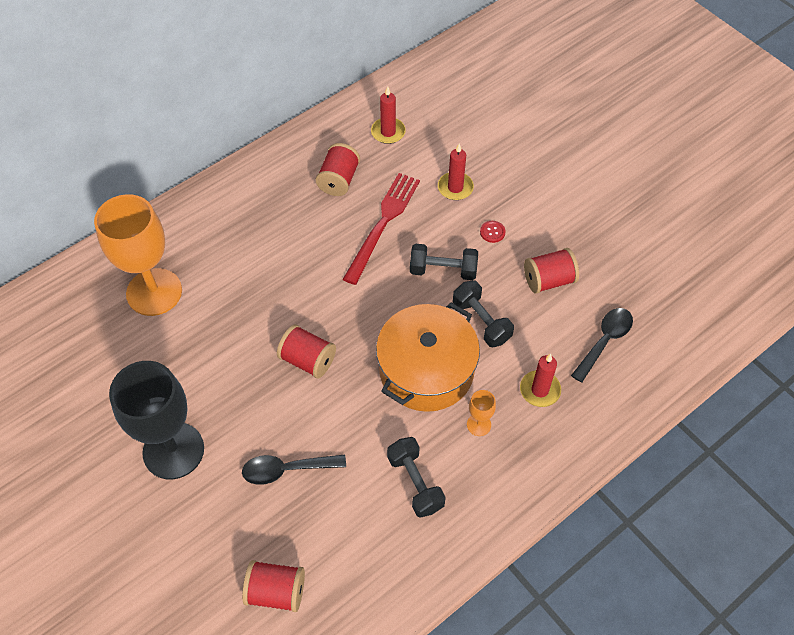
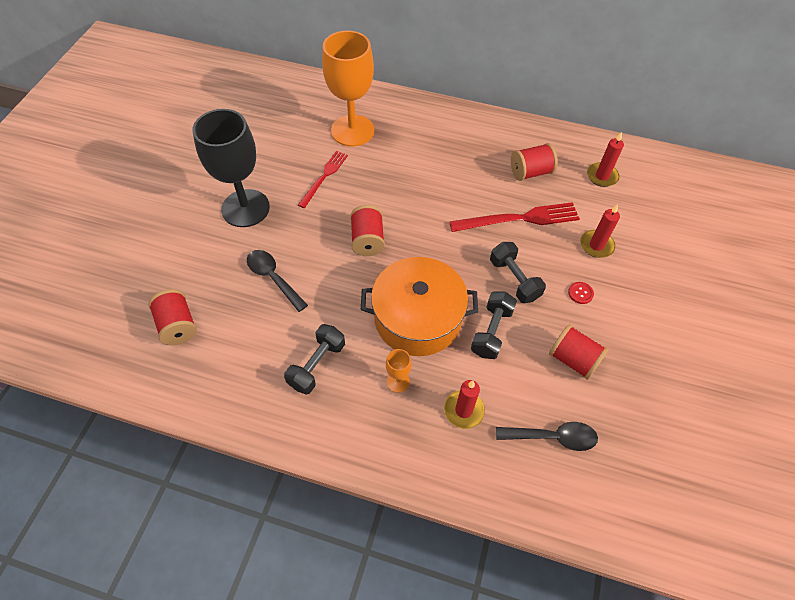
camera: 55 degrees right, 0 degrees up
(195, 354) = (324, 177): none -> red fork

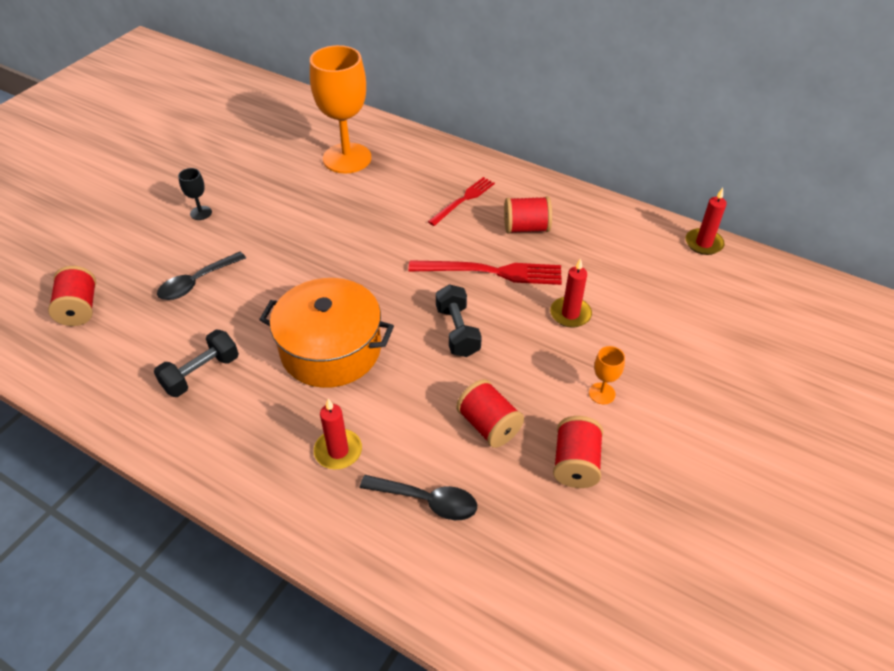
camera: 15 degrees right, 10 degrees down
(245, 208) = (201, 213): black goblet -> black goblet, size x0.41
(273, 278) = (197, 282): black spoon -> black spoon turned 105 degrees counterclockwise
(324, 177) = (295, 197): red fork -> red fork (463, 200)
(367, 240) = (313, 264): red spool -> red spool (575, 464)
(398, 381) = (279, 407): orange goblet -> orange goblet (602, 393)
(491, 331) = (407, 378): black dumbbell -> none
(580, 293) = (529, 359): red button -> none
(602, 176) = (609, 245): red candle -> red candle (703, 243)

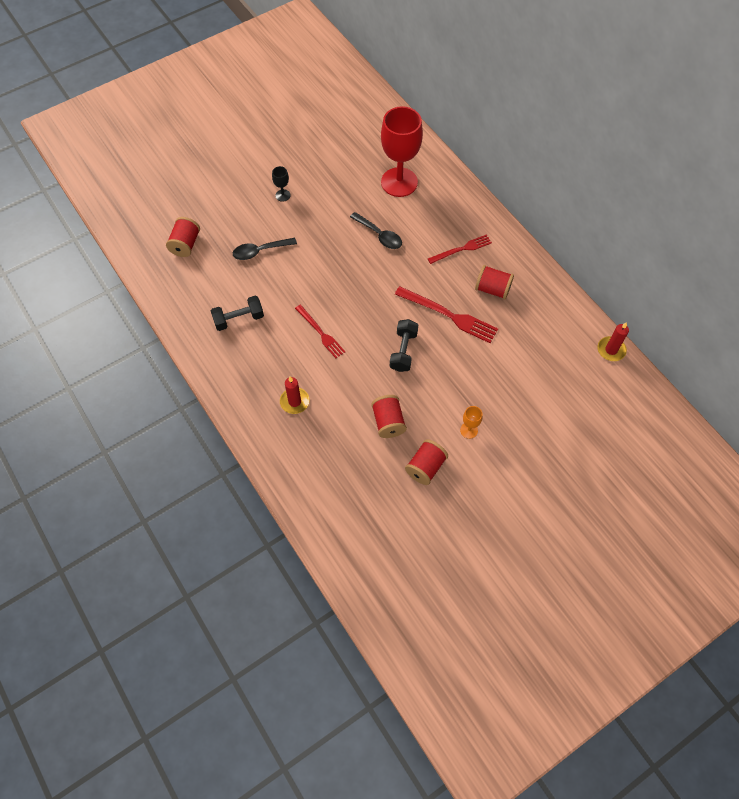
camera: 25 degrees right, 15 degrees up
(331, 349) = (320, 332): orange pot -> red fork
(347, 158) = (399, 182): orange goblet -> red goblet
(427, 501) = (329, 452): black spoon -> black spoon (379, 235)
(570, 314) = (483, 367): red candle -> none

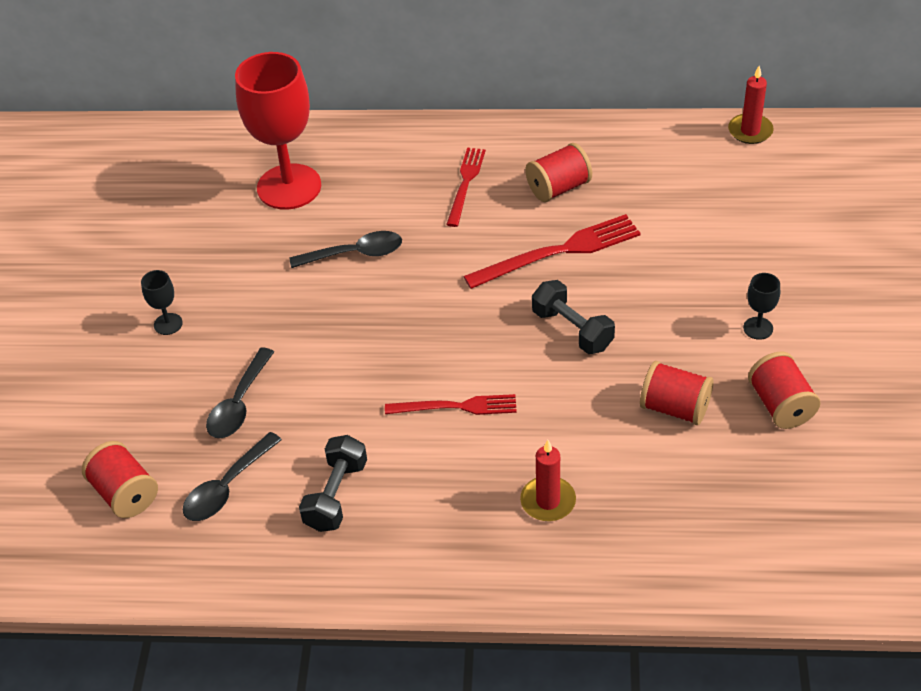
camera: 50 degrees left, 15 degrees down
(214, 277) = (227, 487): none -> black spoon
(469, 430) = (758, 328): orange goblet -> black goblet

